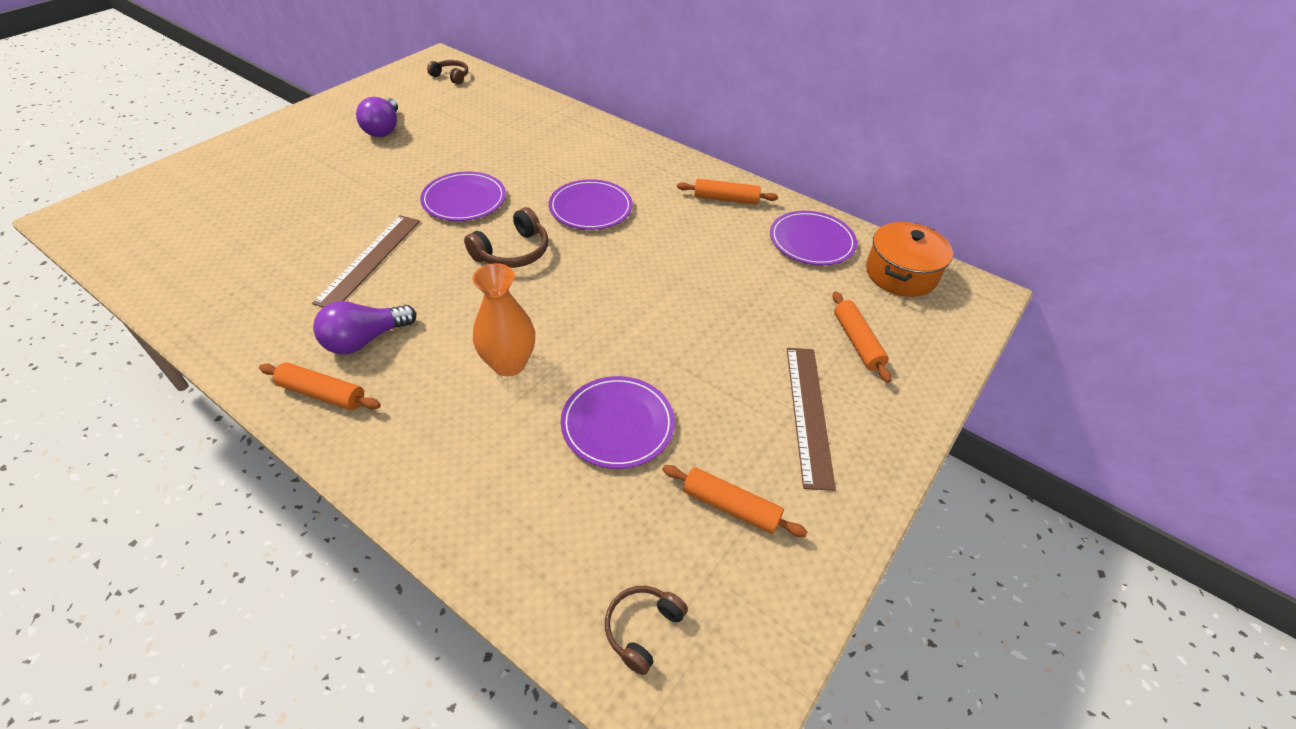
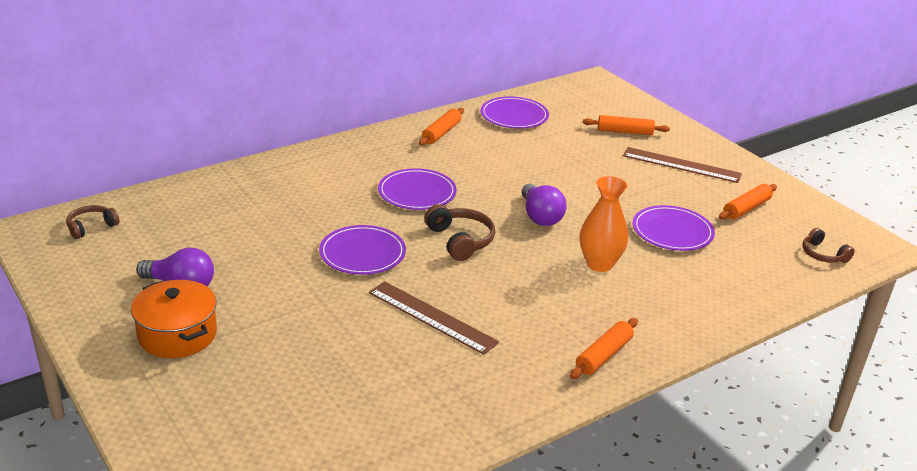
camera: 70 degrees left, 15 degrees down
(365, 340) = (545, 329): purple light bulb -> purple light bulb (540, 216)
(901, 274) = (565, 98): orange pot -> orange pot (177, 334)

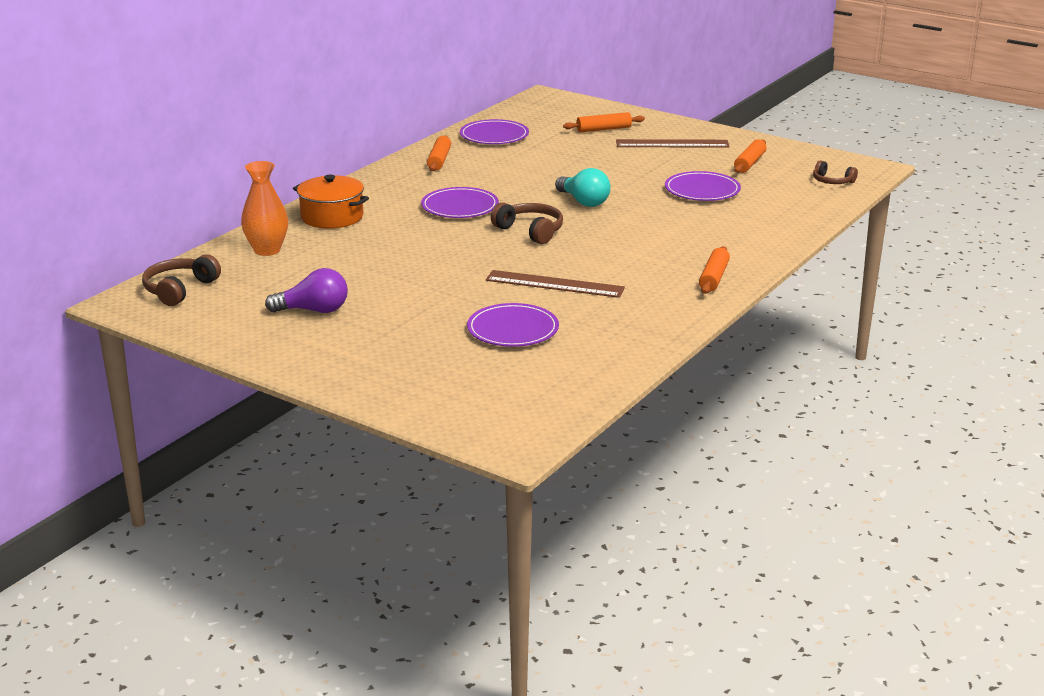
camera: 20 degrees left, 5 degrees down
(91, 227) = (179, 289): brown headphones -> brown headphones, size x1.51
(177, 334) = (347, 341): orange pot -> orange pot (332, 217)
(362, 253) = (453, 256): purple plate -> purple plate (513, 329)
(540, 216) = (583, 202): purple light bulb -> turquoise light bulb
(599, 264) = (661, 223): orange vase -> orange vase (267, 250)

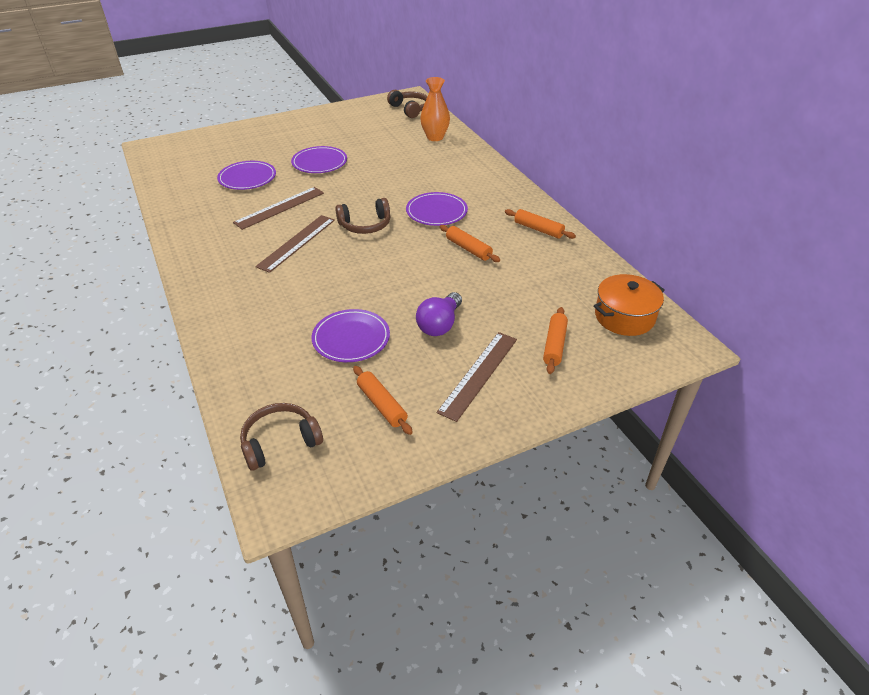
camera: 120 degrees right, 15 degrees up
(314, 310) = (343, 134): purple light bulb -> purple light bulb (439, 325)
(332, 217) = (465, 165): orange pot -> orange pot (624, 317)
(494, 135) = (580, 273): purple plate -> purple plate (319, 162)
(583, 202) = (391, 265): turquoise light bulb -> none
(607, 252) = (297, 242): none -> brown ruler
(714, 277) = (206, 270): orange rolling pin -> orange rolling pin (468, 249)
(832, 181) = (280, 442): brown headphones -> brown headphones, size x1.51

